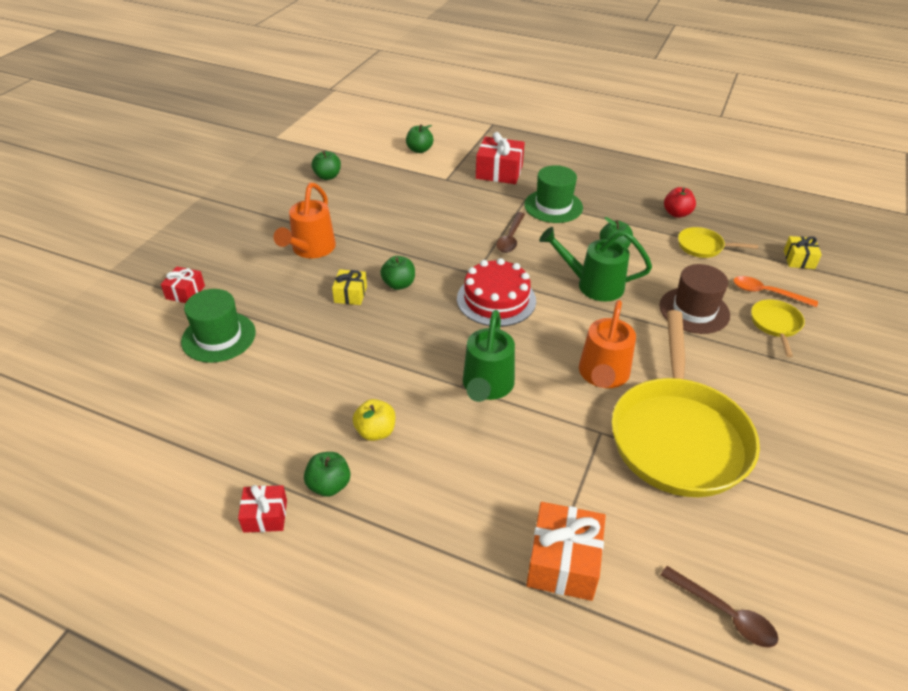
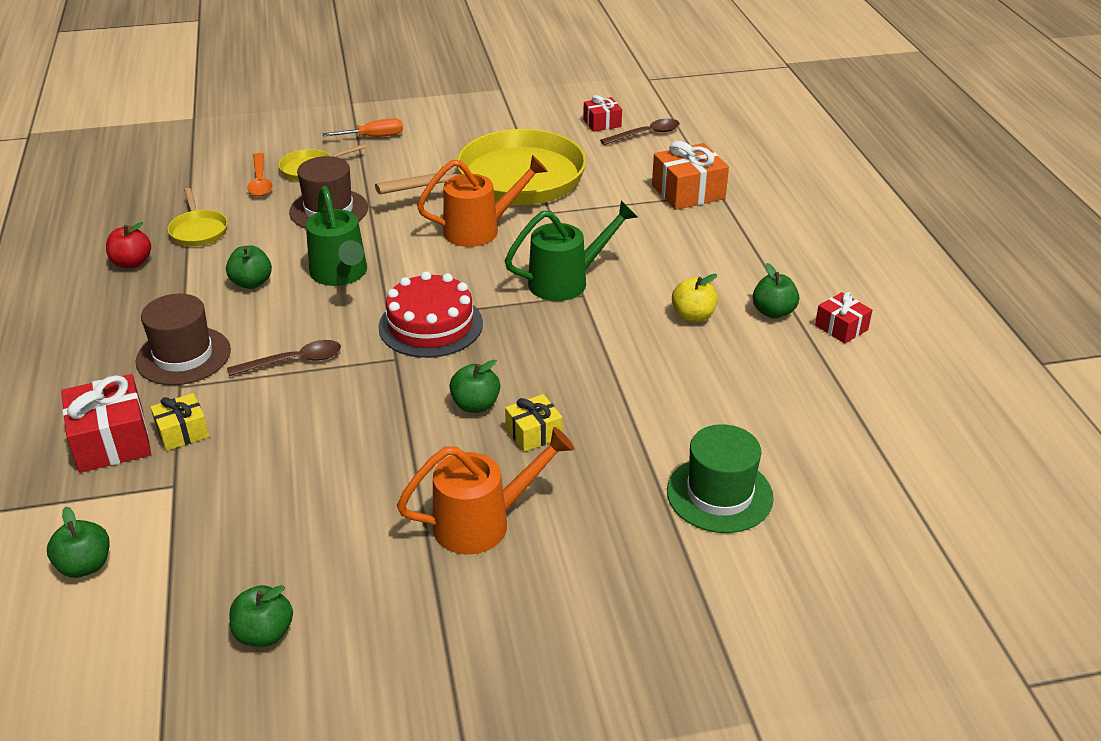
camera: 125 degrees left, 5 degrees down
(185, 292) = (692, 587): red gift -> red gift (602, 123)
(553, 206) = (183, 356): green hat -> brown hat
(724, 613) = (646, 134): brown spoon -> brown spoon turned 60 degrees clockwise
(799, 259) = (179, 176): yellow gift -> yellow gift (182, 432)
(825, 383) = (374, 137): none -> orange screwdriver

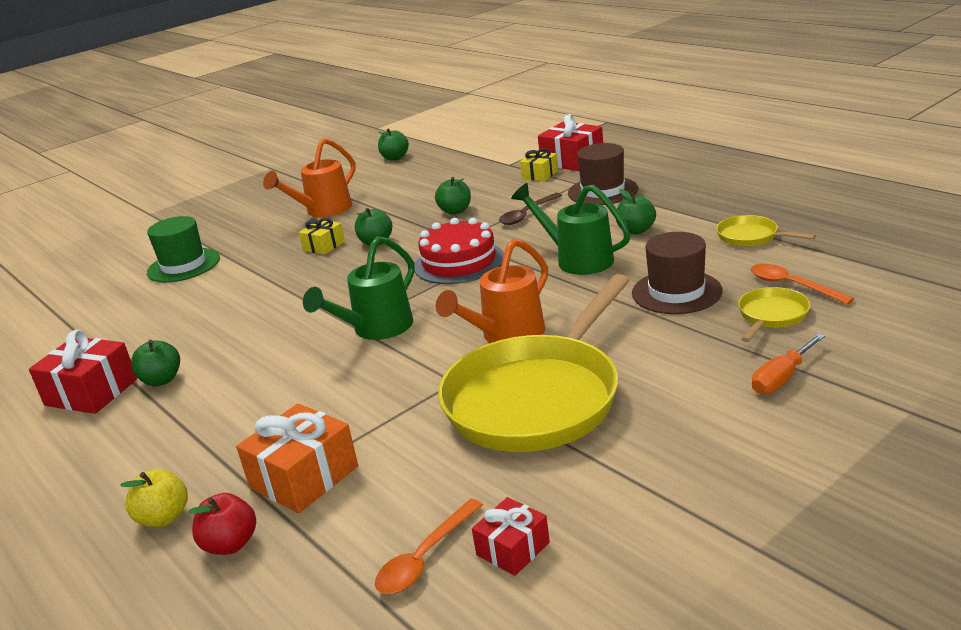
camera: 155 degrees right, 10 degrees down
(85, 566) = (506, 140): green apple -> green apple (455, 211)
(132, 263) = (748, 205): red apple -> red apple (230, 544)
(646, 134) = (425, 557): brown spoon -> orange spoon
(693, 316) = (240, 348): yellow apple -> yellow apple (164, 517)
(841, 327) = (91, 392): red gift -> red gift, size x1.70

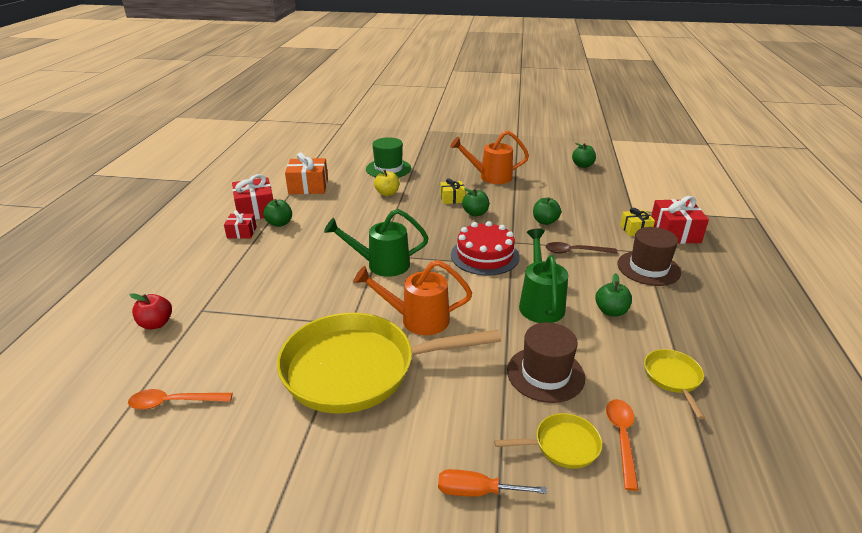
camera: 45 degrees right, 5 degrees up
(164, 517) = (168, 290): yellow apple -> yellow apple (387, 193)
(304, 477) = (223, 317): orange gift -> orange gift (308, 186)
(513, 549) = (197, 437): red gift -> red gift (242, 232)

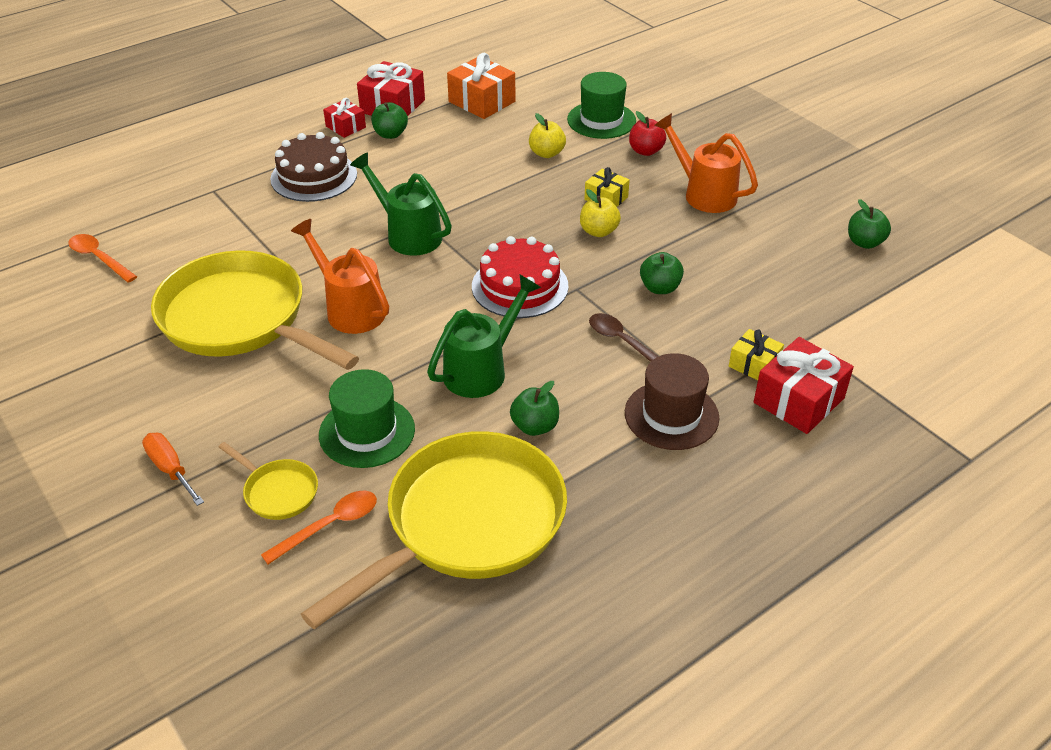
camera: 45 degrees right, 10 degrees up
(156, 324) = (170, 183): red apple -> red apple (645, 151)
(266, 266) = (314, 176): none -> brown cake
(475, 213) = (598, 231): green apple -> yellow apple
(545, 374) = (367, 432): brown hat -> green hat
(673, 378) = (467, 523): yellow pan -> yellow pan, size x2.35

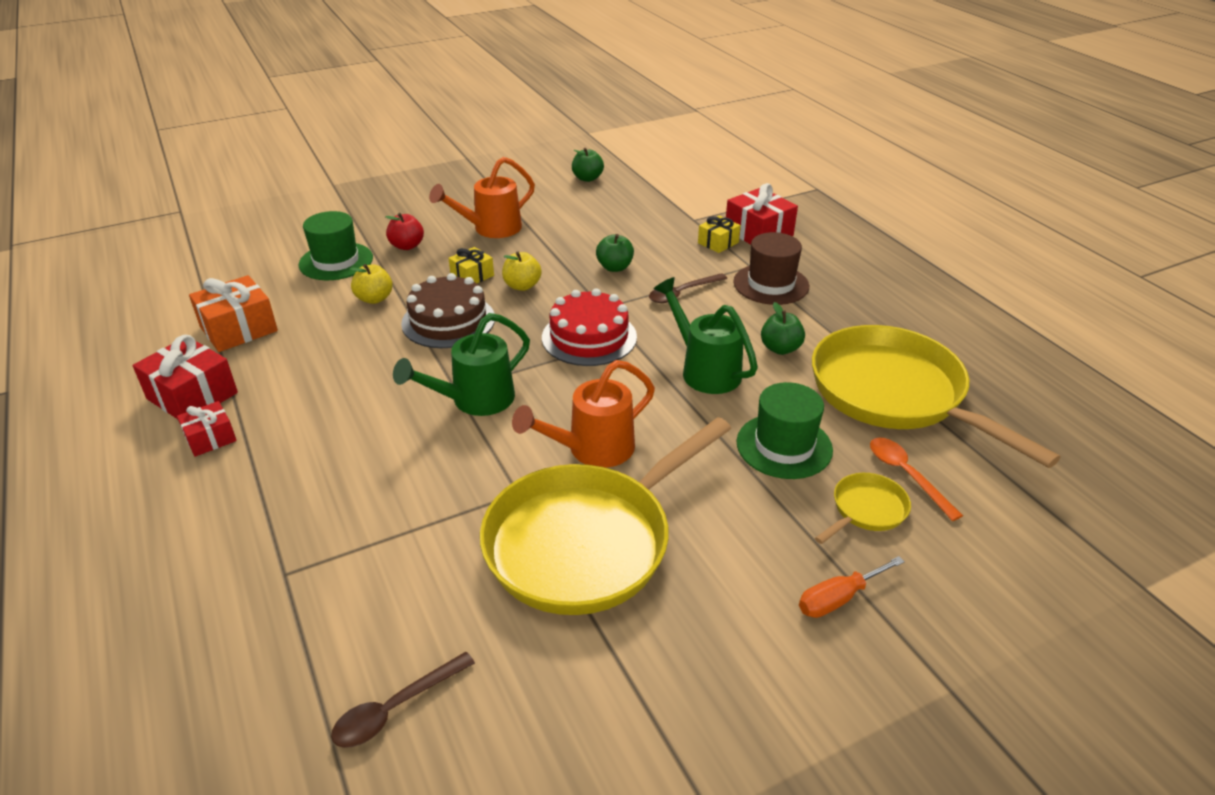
camera: 80 degrees left, 5 degrees down
(99, 258) = (395, 708): orange spoon -> brown spoon
(314, 176) = (311, 471): brown cake -> brown cake (448, 321)
(390, 134) = (258, 401): green apple -> none

